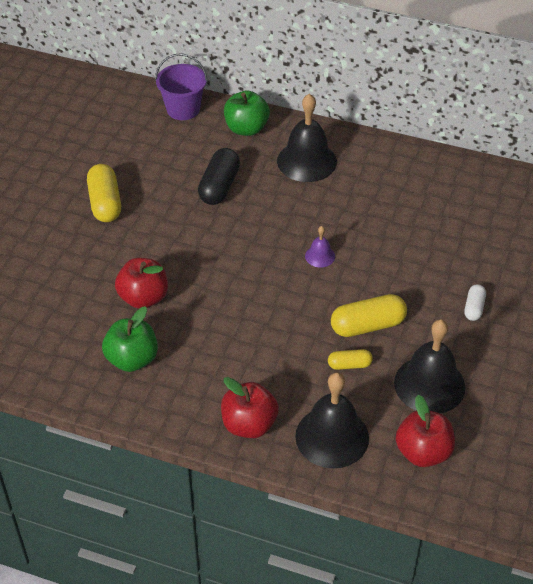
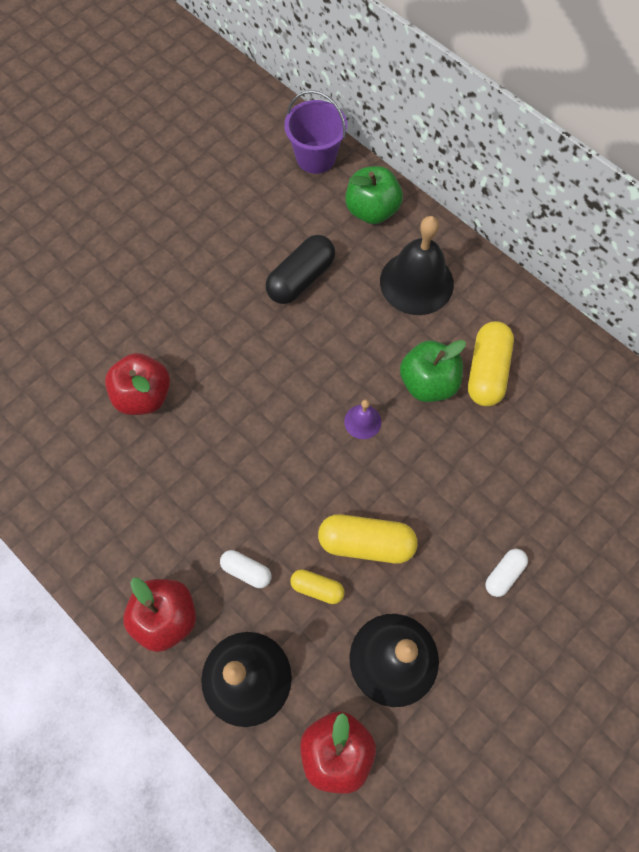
camera: 25 degrees right, 20 degrees up
(105, 203) = (168, 252): yellow capsule -> yellow capsule (487, 371)
(132, 359) = (90, 472): green apple -> green apple (428, 383)
(291, 374) = (246, 571): none -> white capsule

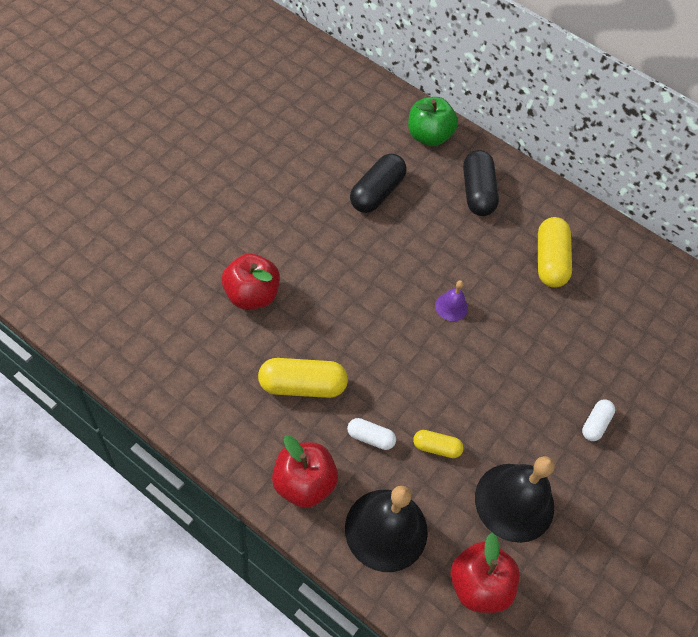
camera: 15 degrees left, 10 degrees down
(316, 157) = (372, 95): purple bucket -> none
(366, 543) = (472, 406): yellow capsule -> yellow capsule (302, 385)
(416, 282) = (477, 192): black bell -> black capsule
(428, 383) = (501, 272): green apple -> none

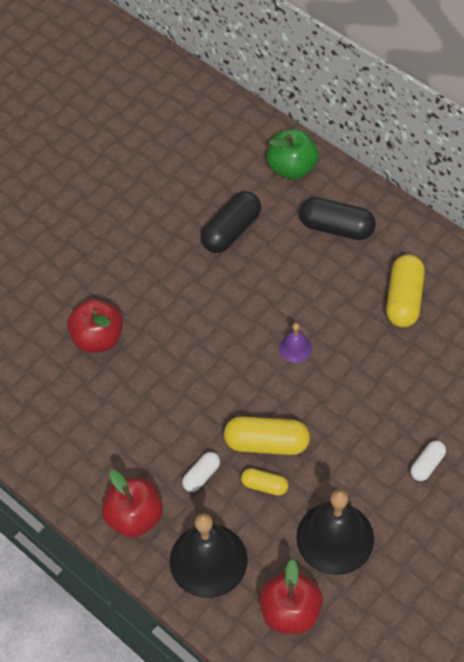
camera: 15 degrees right, 0 degrees up
(302, 385) = (140, 426): yellow capsule -> yellow capsule (266, 443)
(370, 438) = (201, 475): white capsule -> white capsule turned 75 degrees counterclockwise
(477, 192) = (336, 228): black capsule -> black capsule turned 75 degrees counterclockwise

